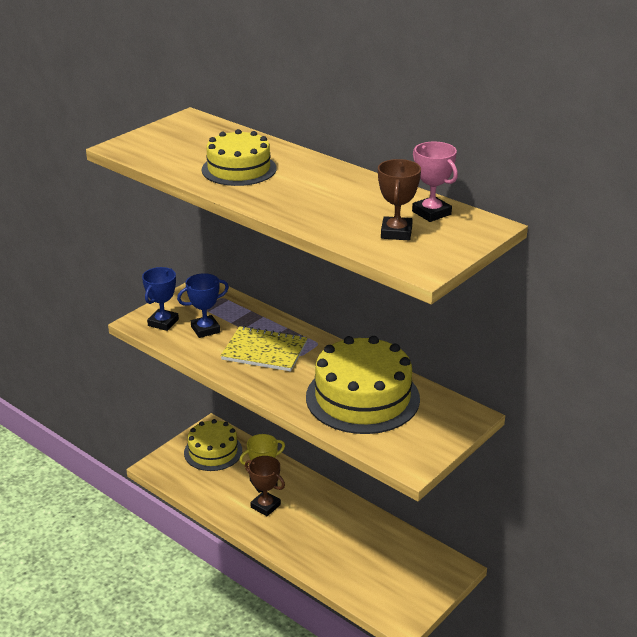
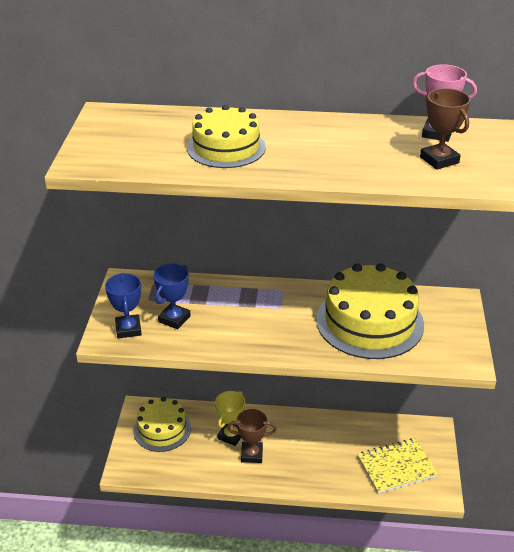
camera: 35 degrees left, 5 degrees up
(264, 351) = (247, 316): yellow notebook -> yellow notebook (396, 467)

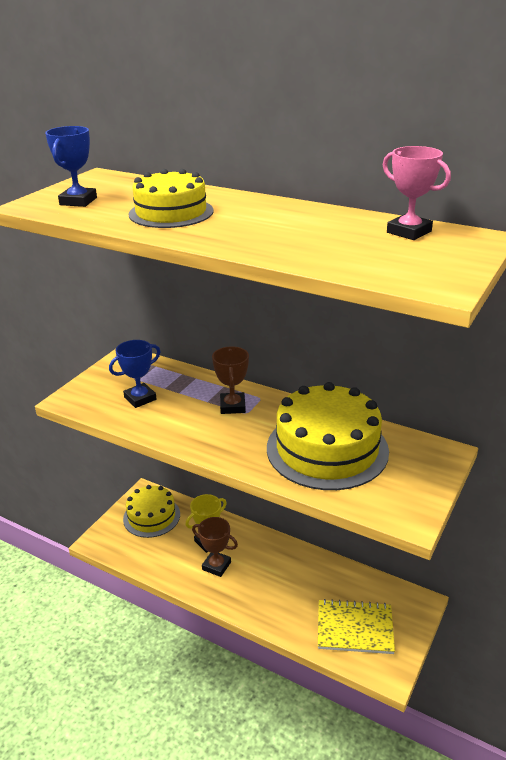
camera: 25 degrees right, 5 degrees down
(128, 329) = (94, 397): blue trophy -> blue trophy (78, 201)
(439, 160) = (384, 254): brown trophy -> brown trophy (232, 406)

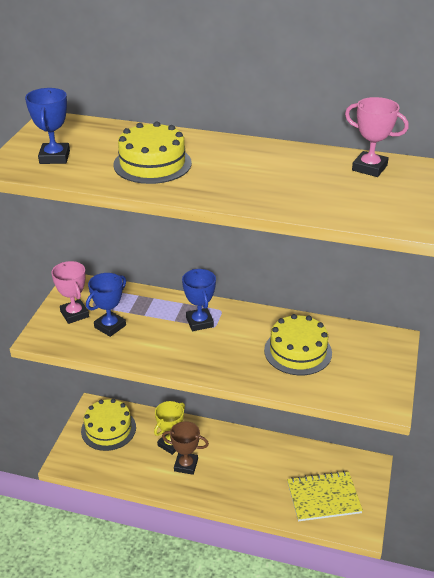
camera: 15 degrees left, 5 degrees up
(111, 383) = (74, 314): none -> pink trophy
(232, 406) = (199, 322): brown trophy -> blue trophy
(327, 449) = (298, 351): yellow cake -> yellow cake, size x0.63

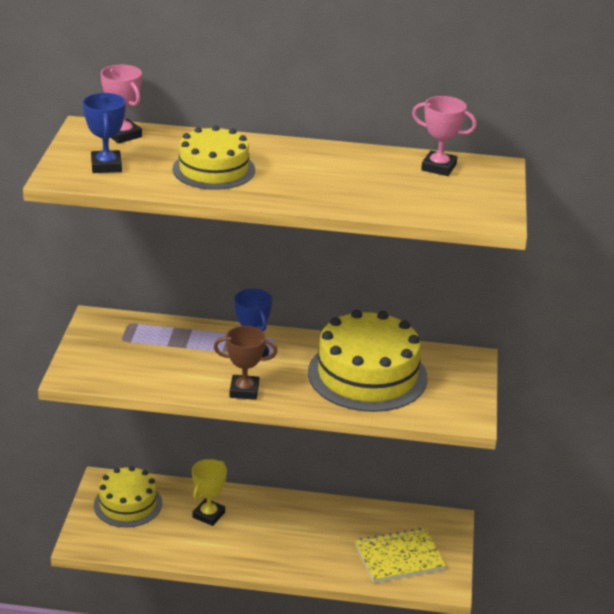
camera: 10 degrees left, 5 degrees down
(74, 314) = (104, 350): pink trophy -> pink trophy (123, 135)
(110, 326) = (149, 360): blue trophy -> none
(186, 465) = (231, 536): brown trophy -> brown trophy (244, 390)
(298, 351) = (367, 375): yellow cake -> yellow cake, size x1.59

